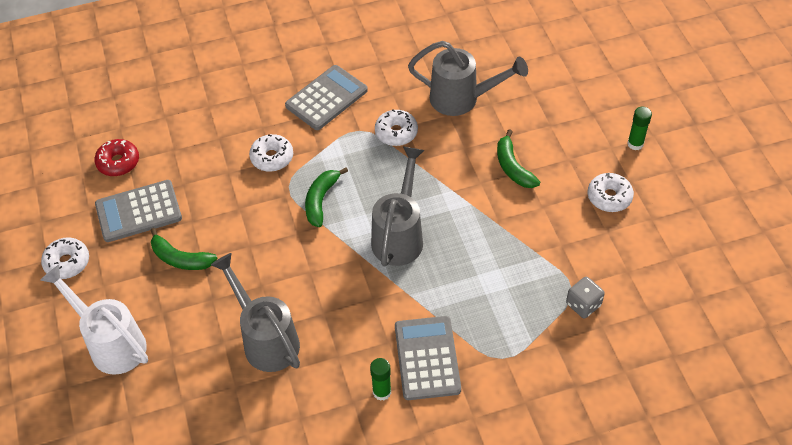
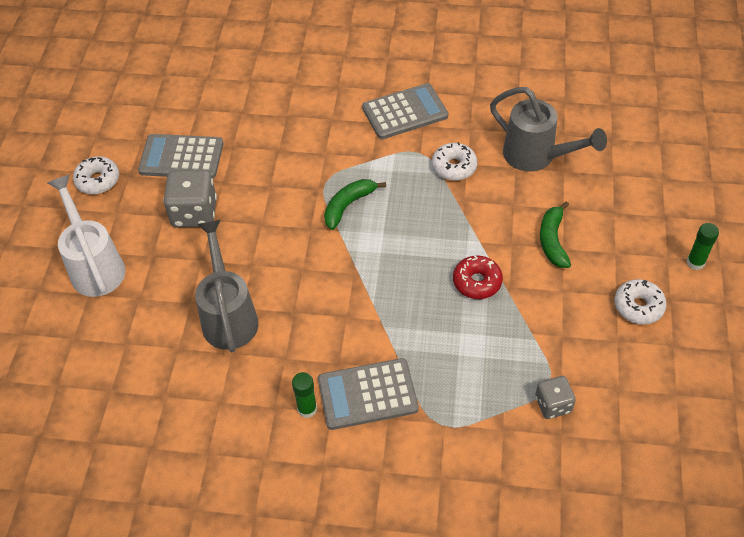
camera: 25 degrees right, 0 degrees up
(118, 162) = (188, 107): red donut -> red donut (477, 282)
(180, 258) = (194, 213): green banana -> grey dice
(272, 157) = (324, 150): white donut -> none
(400, 235) = (405, 265): grey watering can -> none
(427, 358) = (367, 394): grey calculator -> grey calculator turned 120 degrees counterclockwise

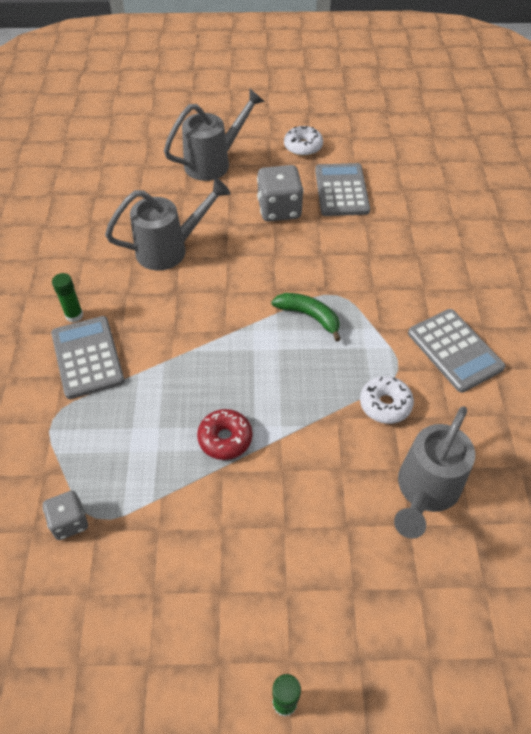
camera: 80 degrees right, 0 degrees up
(95, 265) = (214, 162): white watering can -> grey watering can
(553, 240) = (294, 515): green banana -> none
(638, 306) = (205, 620): white donut -> none

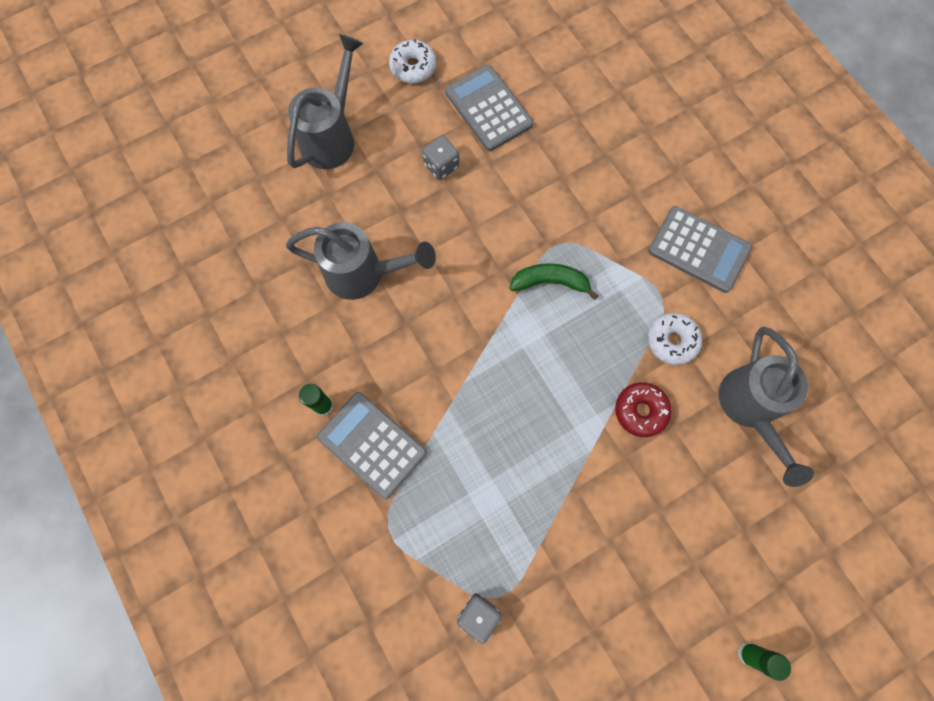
camera: 30 degrees left, 20 degrees up
(170, 249) = (364, 274): grey watering can -> grey watering can turned 60 degrees clockwise
(225, 438) = (557, 455): red donut -> red donut (640, 411)
(279, 209) = (441, 166): grey dice -> grey dice, size x0.61

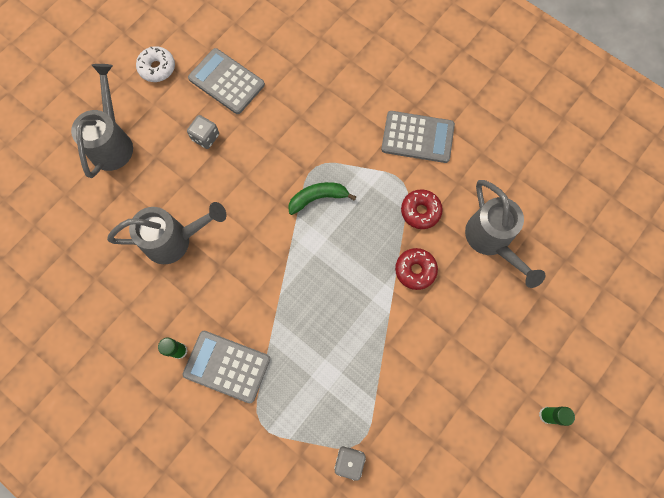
camera: 20 degrees left, 0 degrees up
(671, 341) = (420, 211): white donut -> red donut

